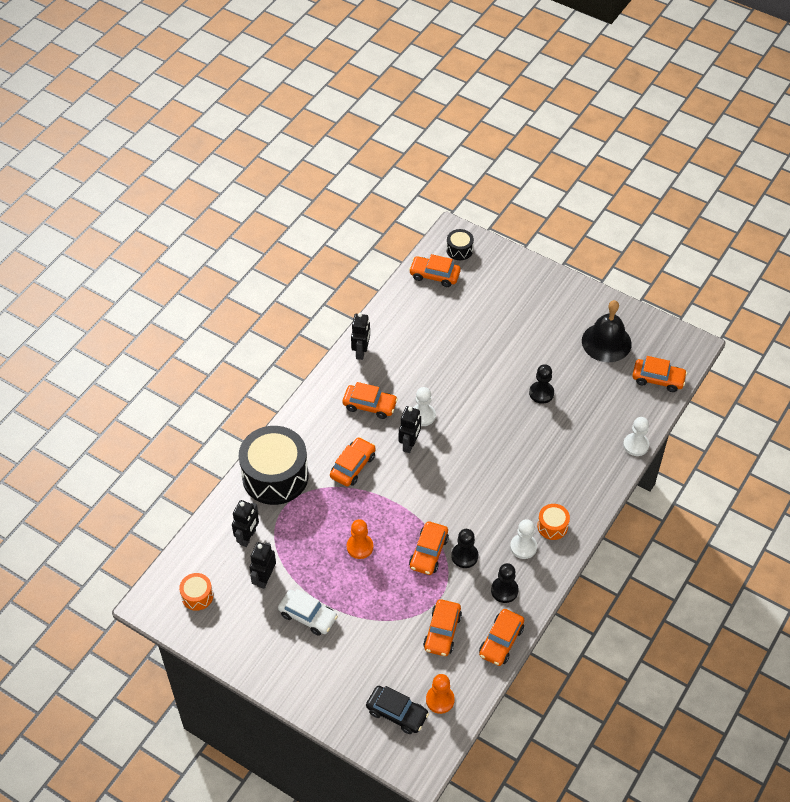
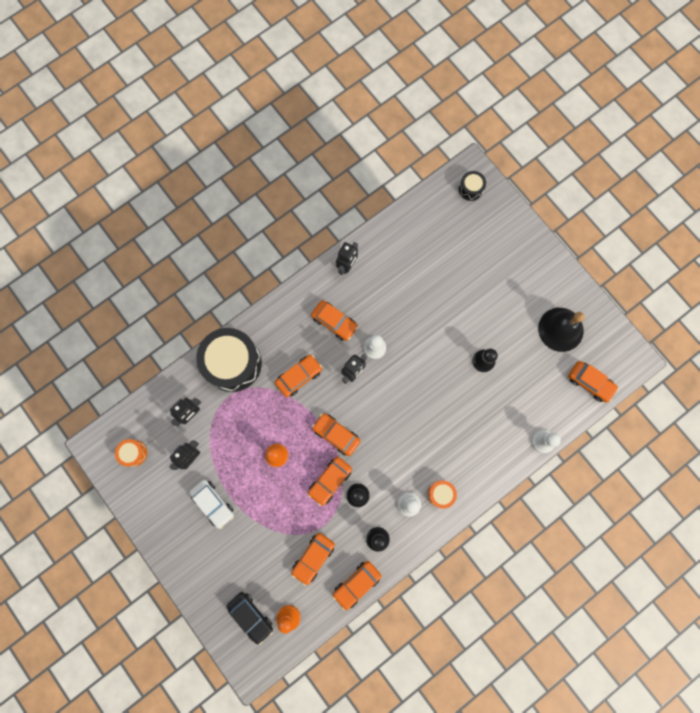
camera: 20 degrees right, 25 degrees up
(434, 275) = (438, 208): orange car -> orange car (336, 435)

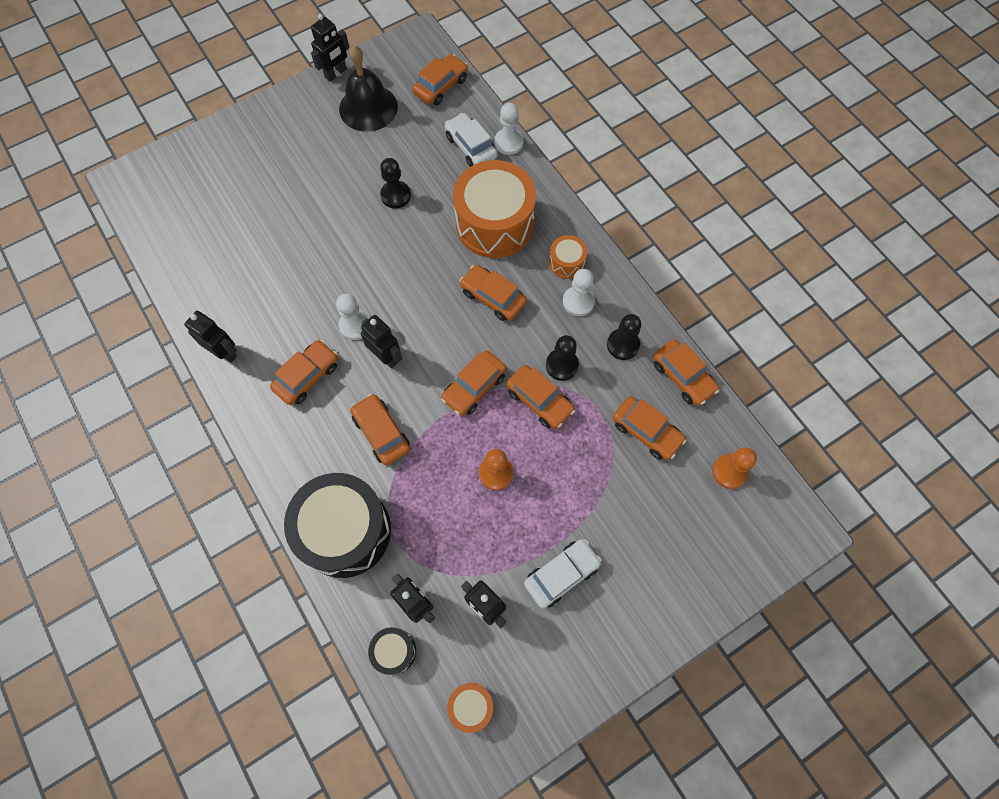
camera: 85 degrees left, 10 degrees down
(251, 616) = (728, 525): black car -> none
(406, 441) = (493, 297): none -> orange car
(468, 437) = (494, 224): none -> orange drum
(470, 189) = (151, 185): black drum -> black drum (394, 651)
(535, 412) = (471, 147): none -> white car
(590, 300) = (336, 73): none -> black robot

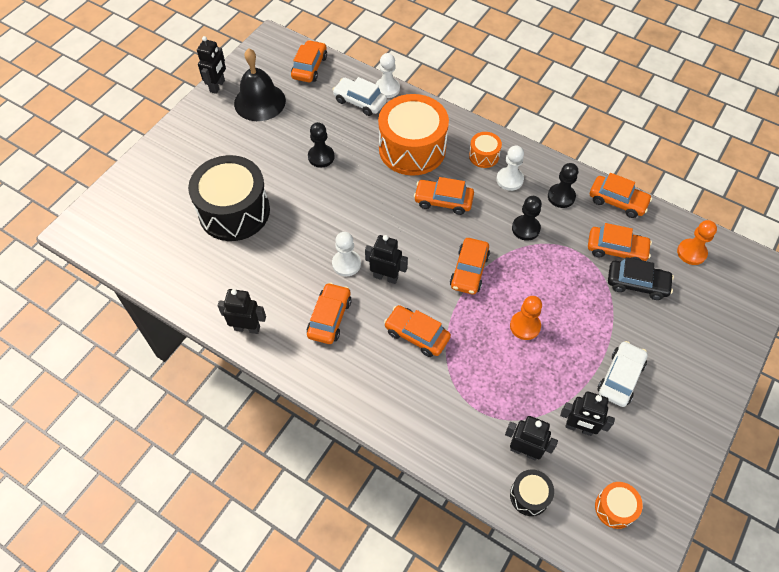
camera: 25 degrees left, 10 degrees down
(345, 531) = (433, 422): black drum -> black drum (234, 211)
(539, 400) = (525, 260): orange car -> none
(645, 480) = (637, 283): none -> black car

